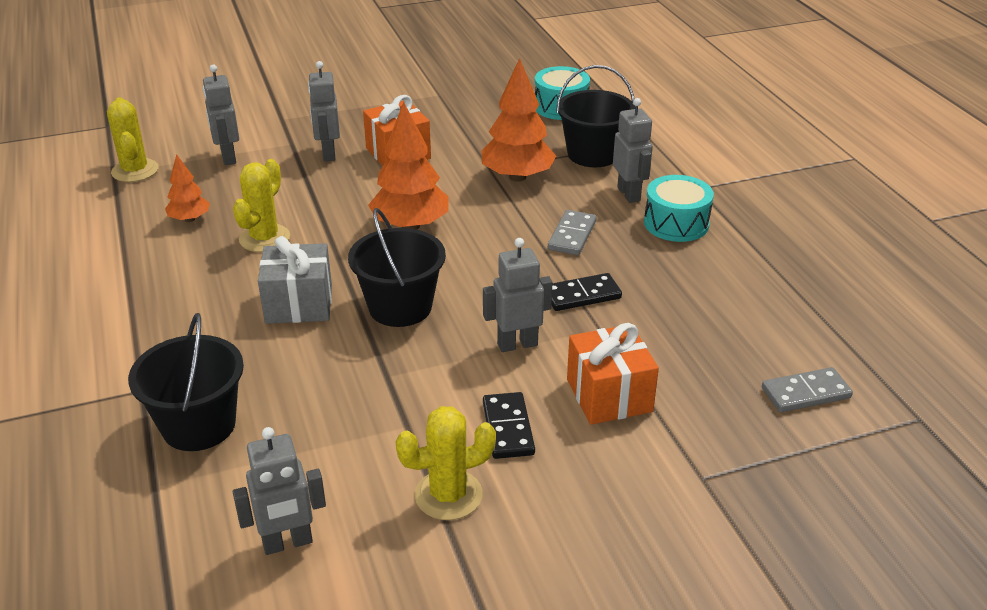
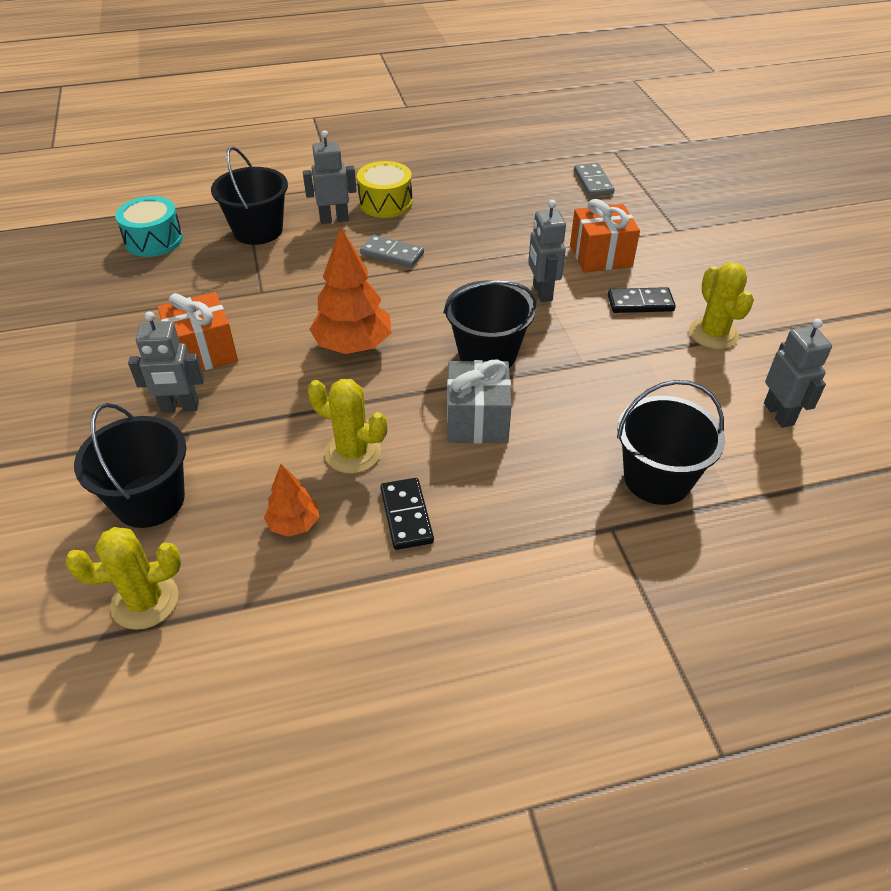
camera: 85 degrees left, 10 degrees up
(228, 157) = (150, 500): grey robot -> black bucket
(517, 177) = (283, 276): orange tree -> none
(582, 295) = (479, 256): black domino -> black domino (406, 515)
(676, 223) = (385, 203): turquoise drum -> yellow drum

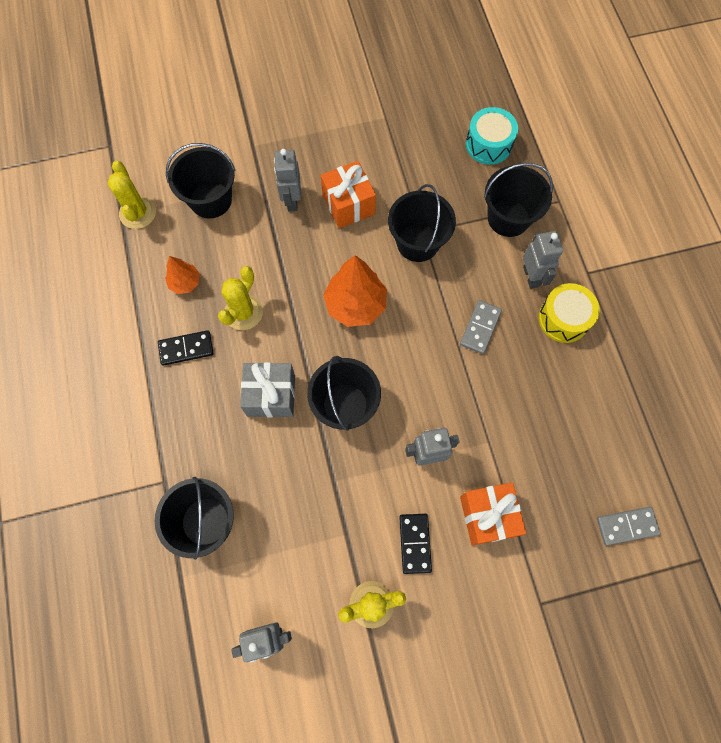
camera: 90 degrees right, 25 degrees up
(275, 295) = (418, 242): none -> black bucket

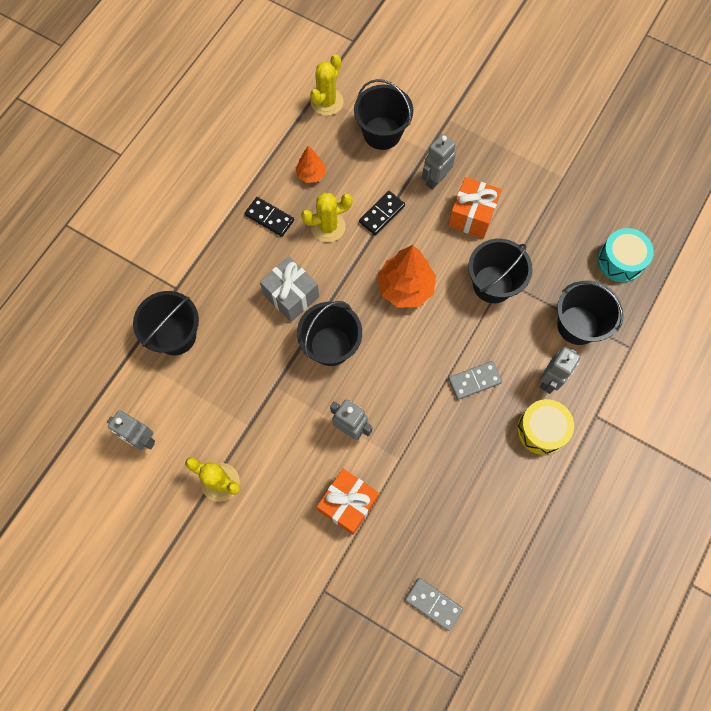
camera: 45 degrees right, 0 degrees up
(415, 543) = (284, 473): black domino -> black domino (382, 214)

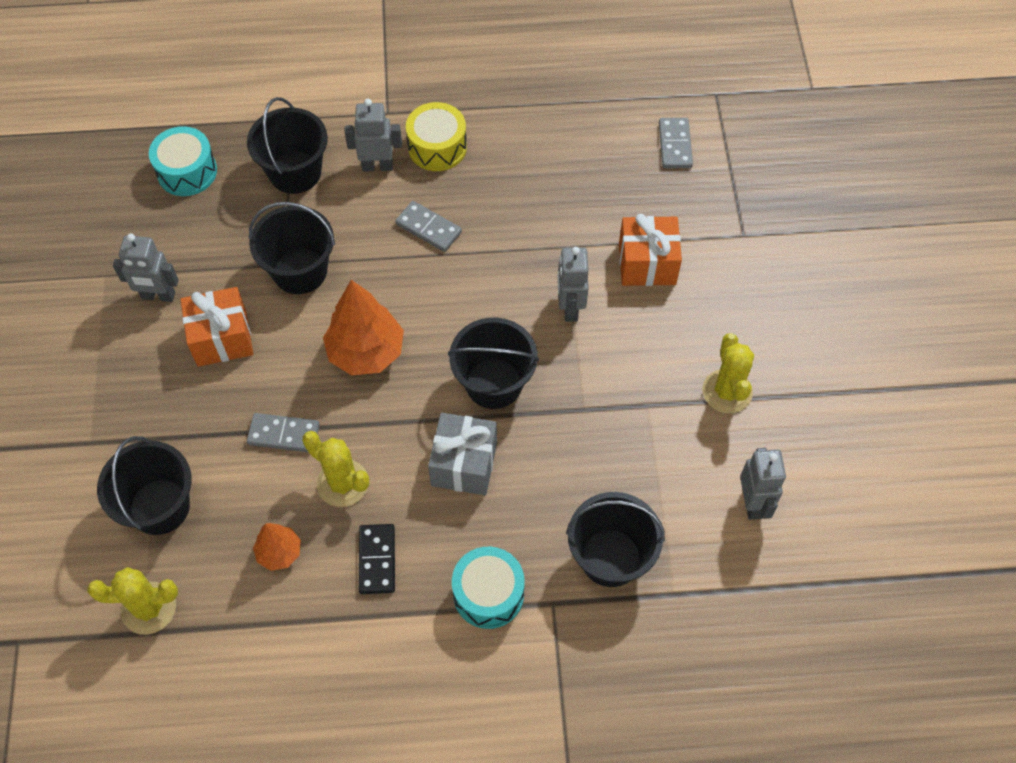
camera: 125 degrees left, 10 degrees down
(207, 260) = (488, 594): none -> turquoise drum
(382, 214) = (284, 434): black domino -> grey domino
(435, 179) = (194, 404): grey robot -> grey robot (158, 296)

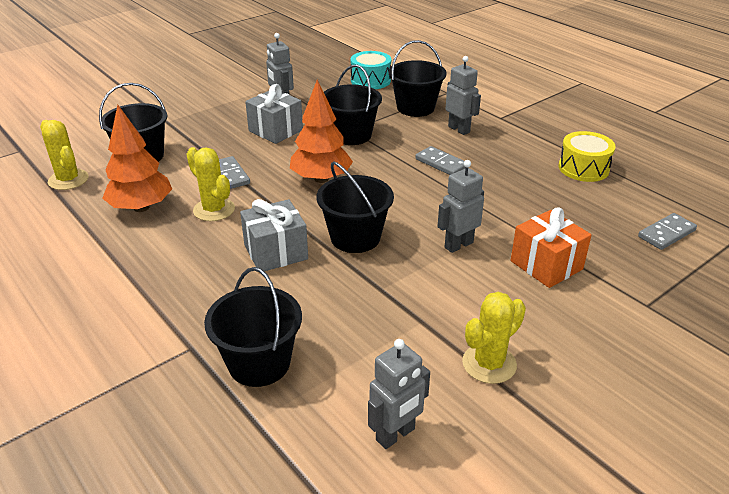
camera: 55 degrees right, 25 degrees down
(222, 338) = (275, 130): orange gift -> grey gift
(279, 552) = (141, 207): orange tree -> orange tree, size x1.82
(343, 483) = (214, 210): yellow cactus -> yellow cactus turned 45 degrees counterclockwise
(377, 560) = (165, 247): black domino -> none
(428, 228) = (441, 163): grey domino -> grey domino turned 45 degrees counterclockwise
(437, 147) = (504, 142): yellow drum -> yellow drum (583, 168)
(488, 594) = (174, 310): turquoise drum -> none

